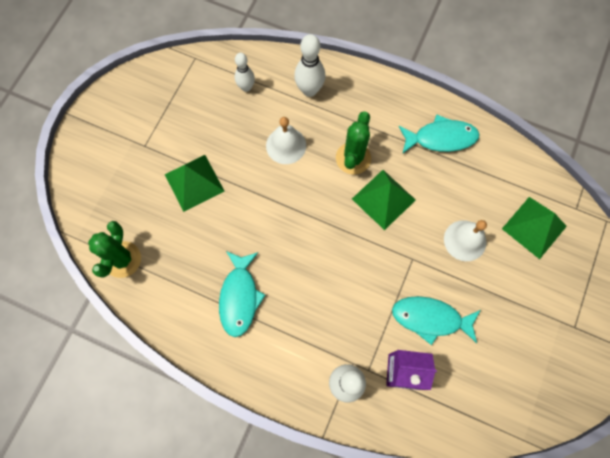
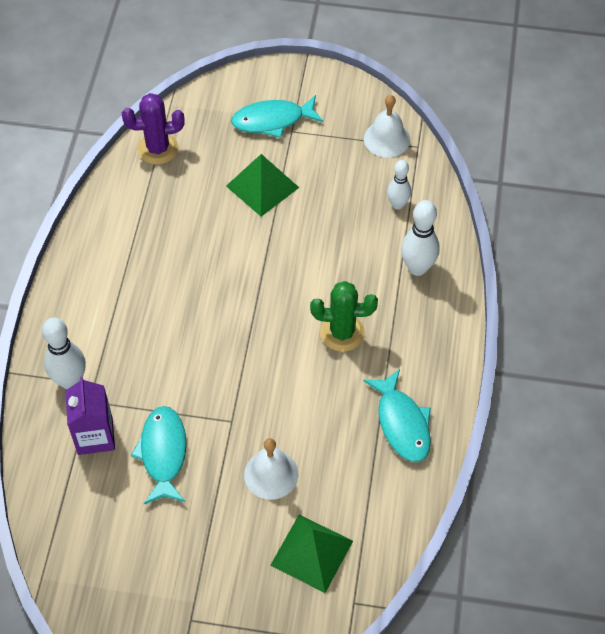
camera: 75 degrees right, 15 degrees down
(122, 259) = (158, 149): green cactus -> purple cactus
(239, 297) = (142, 261): turquoise fish -> turquoise fish (272, 120)
(286, 145) = (336, 261): white bell -> white bell (387, 139)
(383, 199) = (298, 375): green pyramid -> none

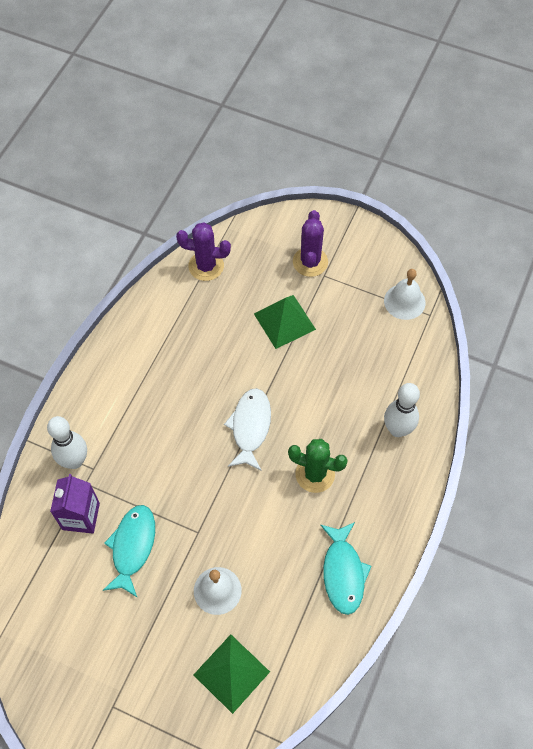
camera: 15 degrees right, 5 degrees up
(257, 301) = (250, 427): none -> white fish
(272, 120) = (310, 262): turquoise fish -> purple cactus
(397, 204) = (397, 365): white bowling pin -> none

